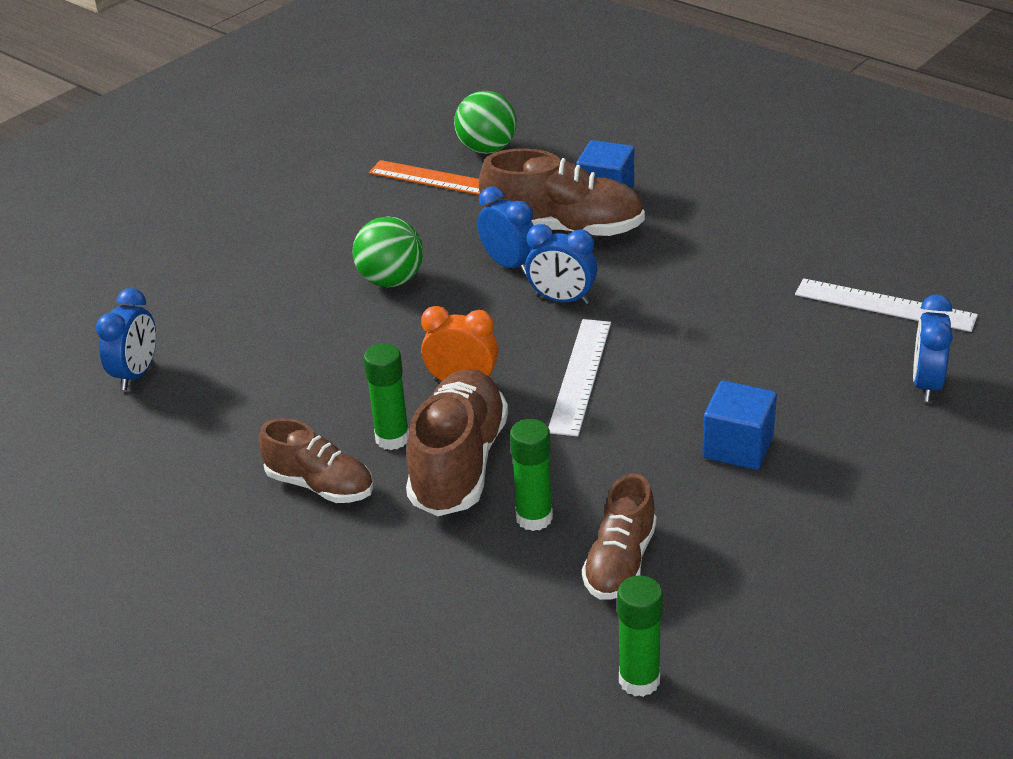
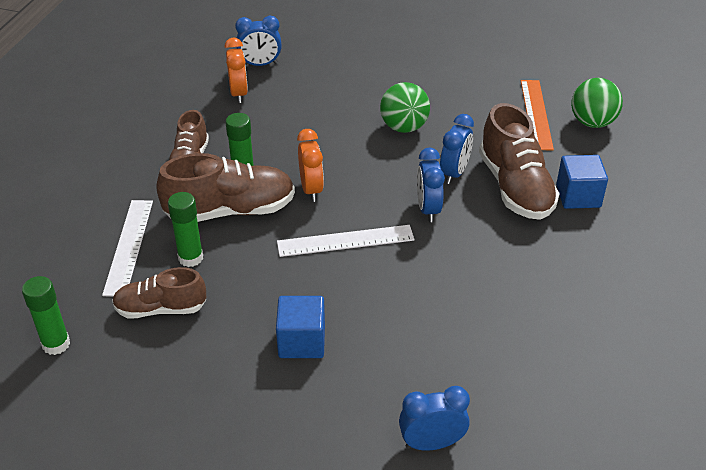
camera: 65 degrees right, 5 degrees up
(192, 409) = (239, 94): none -> orange clock
(884, 305) = (530, 395): white ruler -> white ruler (129, 246)

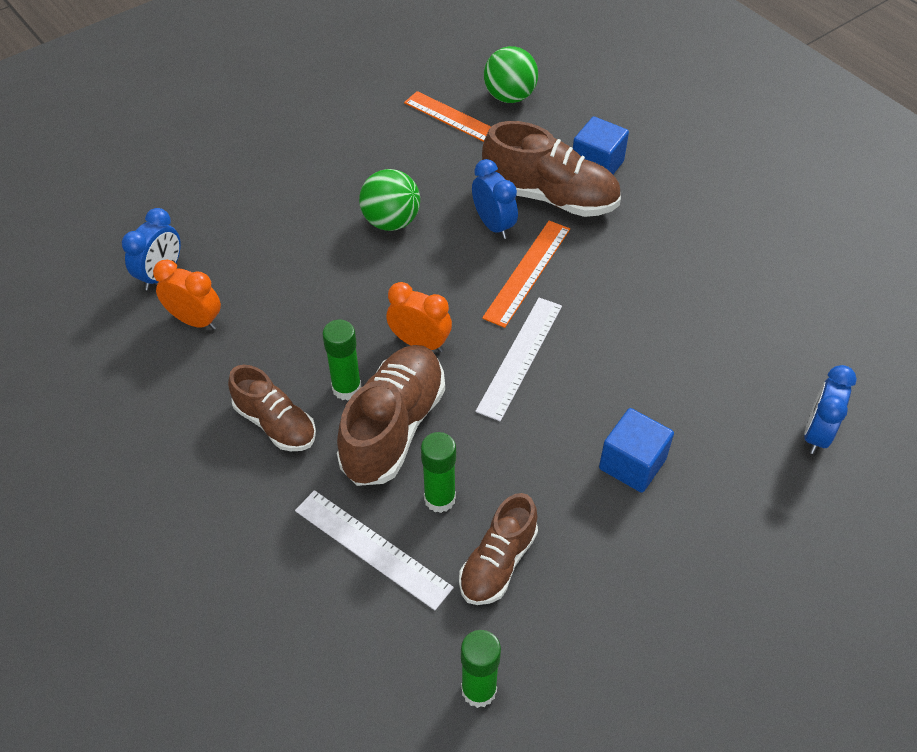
camera: 55 degrees left, 10 degrees up
(428, 209) = (527, 272): blue clock -> orange ruler

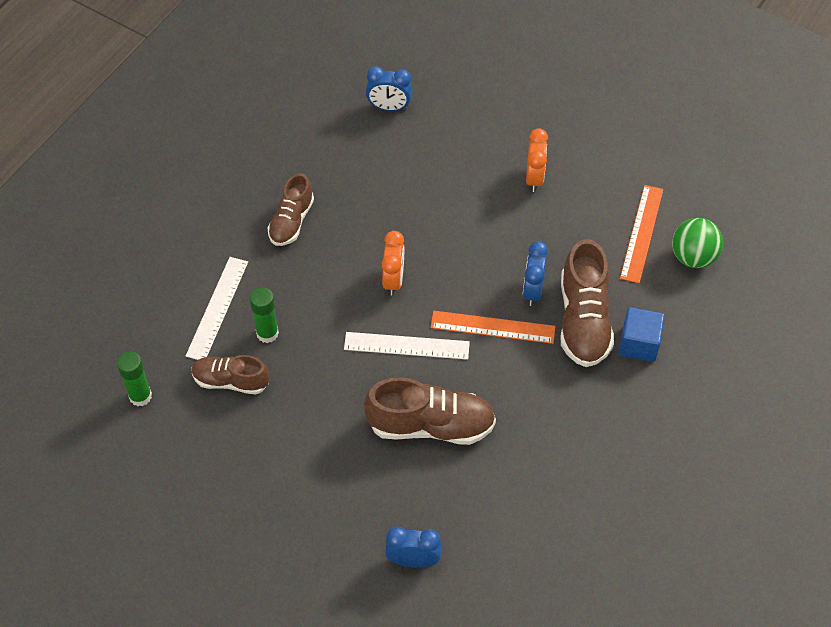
camera: 70 degrees right, 5 degrees up
(195, 321) = (358, 143): orange clock -> orange clock (534, 178)
(346, 388) = (336, 250): green glue stick -> none
(391, 221) = (504, 222): green ball -> none
(393, 427) = (314, 288): brown shoe -> brown shoe (430, 425)
(493, 225) = (532, 290): blue clock -> blue clock turned 150 degrees clockwise
(632, 464) = (338, 441): blue cube -> none

